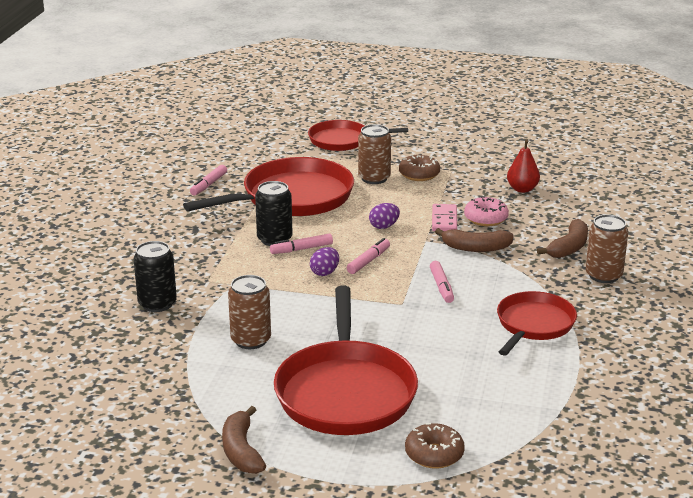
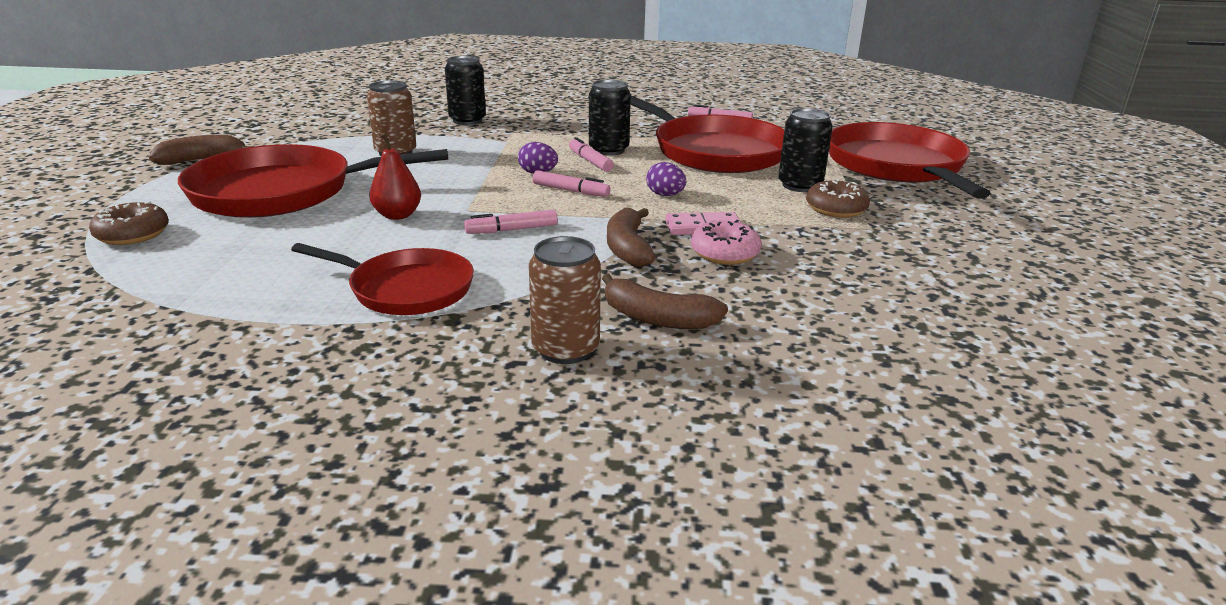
camera: 80 degrees right, 0 degrees up
(342, 140) = (896, 166): red pan -> red pan, size x1.65
(374, 178) = (800, 185): brown can -> black can
(522, 189) = (850, 280): red pear -> red pear (397, 215)

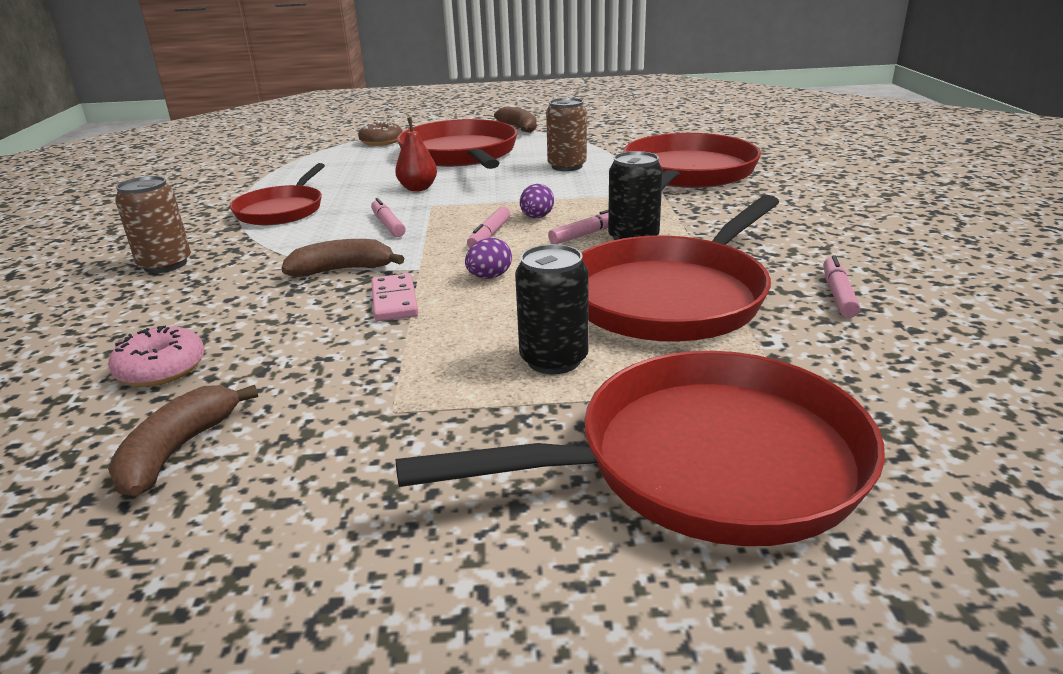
camera: 85 degrees right, 0 degrees up
(467, 120) = (687, 173): black can -> red pan
(657, 318) = (195, 291): brown banana -> brown banana (178, 451)
(724, 253) = (322, 314): pink donut -> pink donut (161, 369)
(836, 209) = (463, 386): brown donut -> none

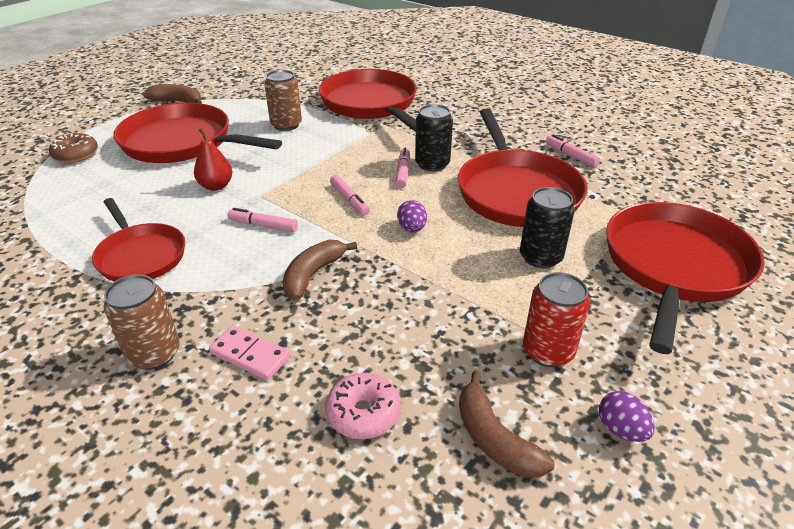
camera: 50 degrees left, 10 degrees up
(366, 430) = (548, 351): none -> red can
(394, 301) = (395, 275): pink domino -> pink domino (250, 355)
(537, 217) = (350, 173): purple egg -> purple egg (620, 429)

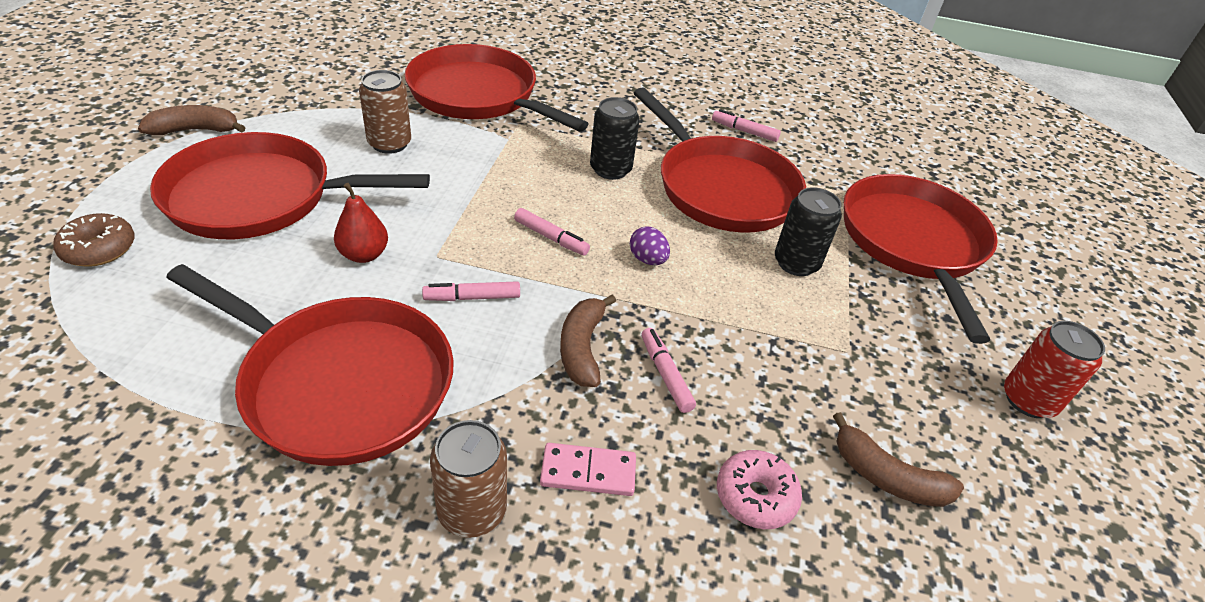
camera: 30 degrees left, 5 degrees up
(141, 256) = (341, 383): red pan -> red pan, size x1.65
(403, 172) = (585, 187): pink marker -> pink marker (665, 374)
(548, 351) = (870, 368): red can -> red can (1028, 400)
(620, 429) = (976, 428): purple egg -> none

